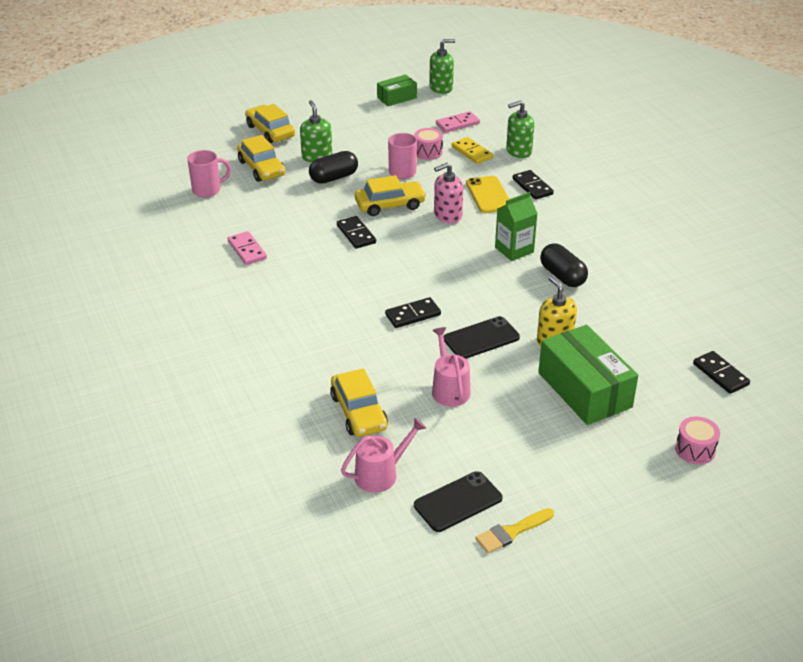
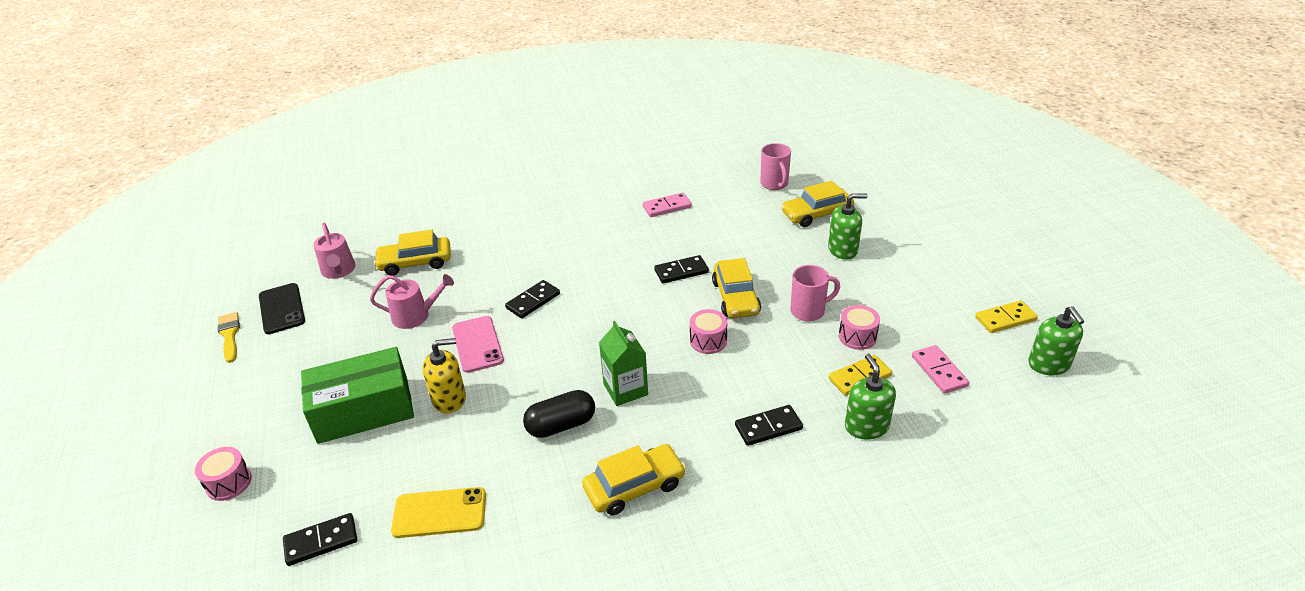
camera: 100 degrees right, 0 degrees up
(270, 131) = (897, 219): yellow car -> yellow car (634, 487)
(334, 177) = (796, 260): black capsule -> none
(397, 98) = (1005, 319): green box -> yellow domino
(413, 315) = (533, 301): black domino -> black domino turned 60 degrees clockwise
(447, 215) = (708, 341): pink soap dispenser -> pink drum
(481, 338) = (477, 344): black phone -> pink phone
(488, 195) = (750, 381): yellow phone -> yellow phone (439, 513)

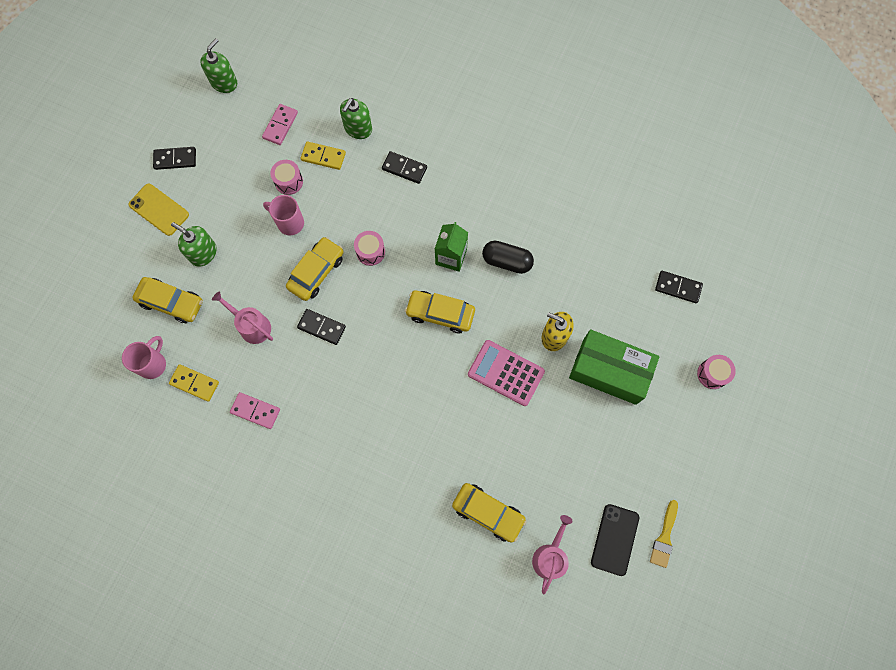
camera: 140 degrees left, 35 degrees up
(415, 316) = (526, 441): pink watering can -> pink watering can (252, 326)
(439, 513) = (609, 256): yellow phone -> yellow phone (159, 209)
(477, 344) = (506, 373): pink phone -> pink calculator
(533, 301) = (440, 385): black domino -> black domino (175, 159)
(634, 487) = (503, 191): yellow car -> yellow car (440, 313)
(1005, 319) = (198, 123): yellow domino -> yellow domino (194, 383)

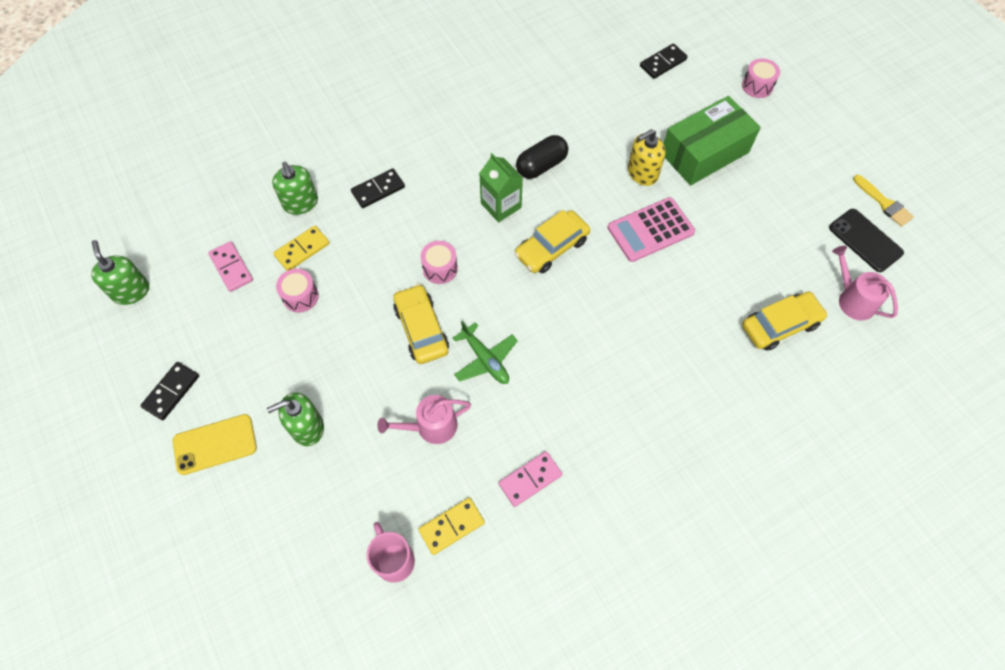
camera: 55 degrees left, 10 degrees down
(171, 302) = (337, 496): yellow car -> none
(289, 223) = (346, 322): pink mug -> none
(321, 327) = (485, 359): black domino -> green plane

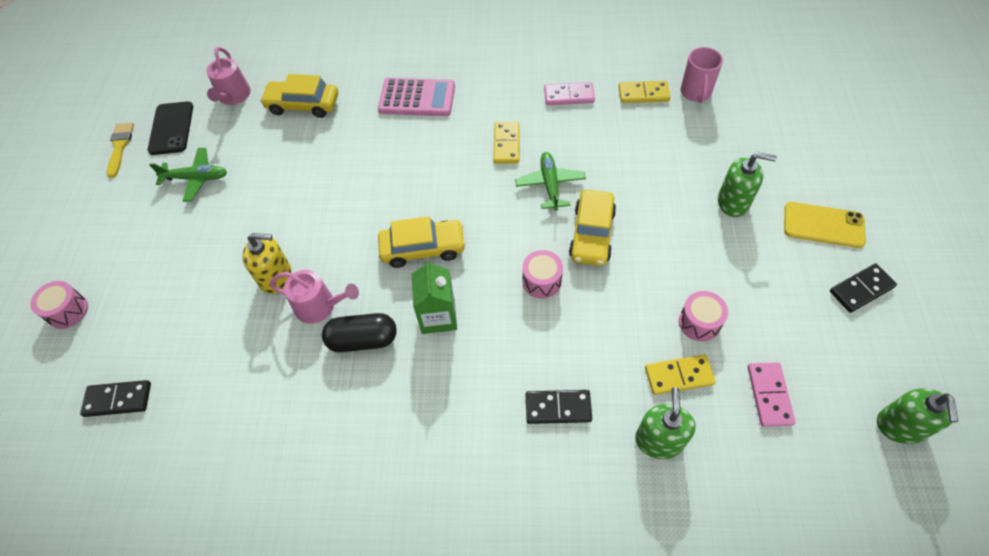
camera: 145 degrees left, 5 degrees down
(431, 426) = (624, 158): pink watering can -> pink watering can (319, 306)
(553, 382) = (506, 144): none -> yellow domino
(650, 230) = (323, 220): pink calculator -> pink calculator (417, 98)
(704, 153) = (200, 266): green box -> none
(788, 210) = (196, 178): none -> green plane

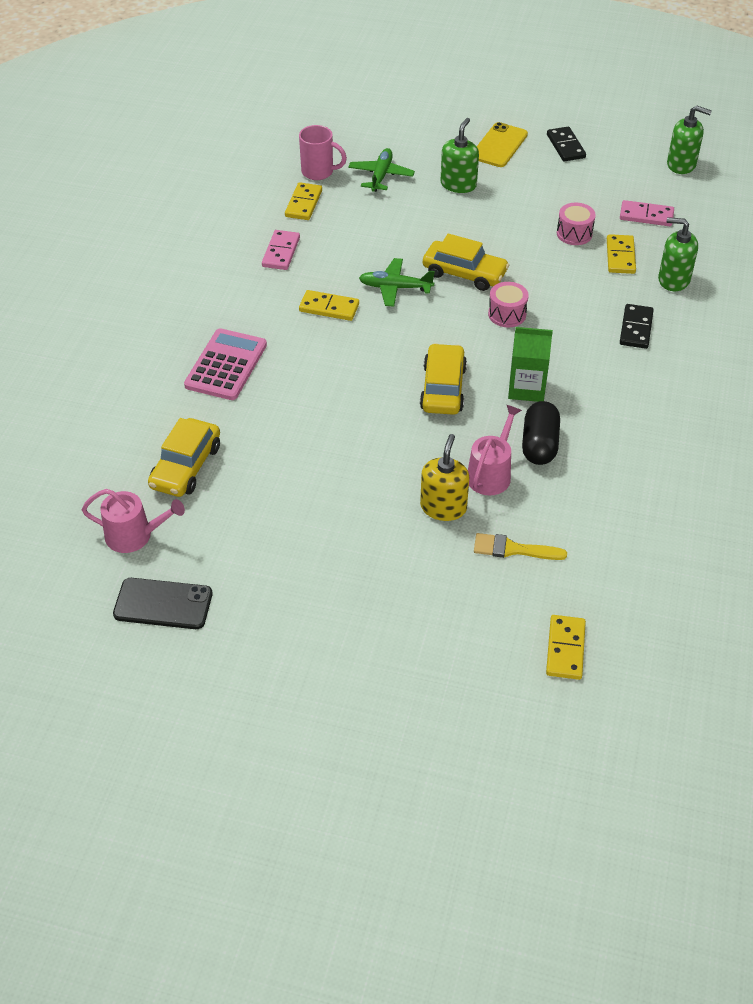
camera: 80 degrees left, 10 degrees down
(68, 311) = (434, 706): pink drum -> none
(118, 400) = (565, 649): black domino -> yellow domino
(120, 146) = (171, 663): yellow brush -> yellow brush (513, 549)
(196, 178) = (267, 577): green plane -> green plane (381, 175)

